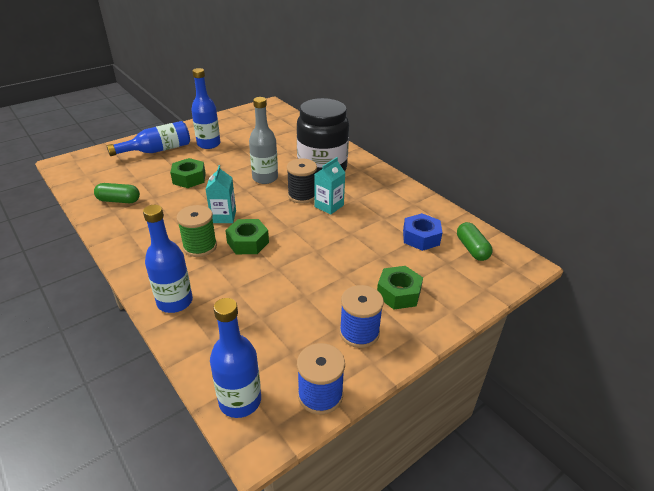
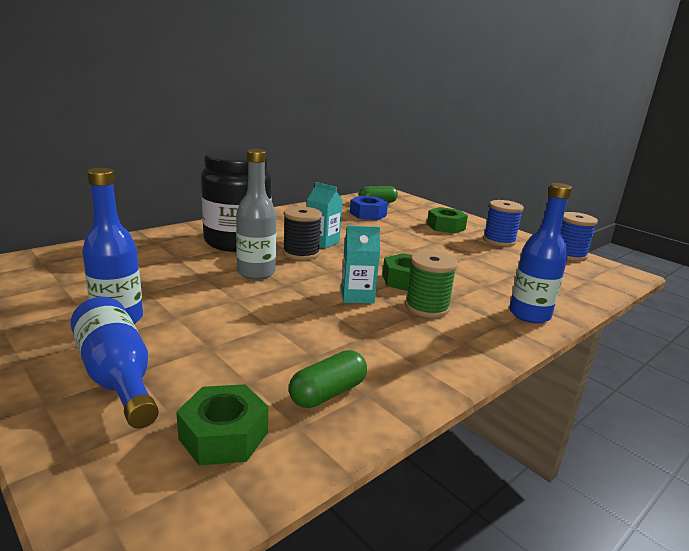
camera: 95 degrees left, 15 degrees down
(119, 200) = (328, 393): green capsule -> green capsule turned 45 degrees clockwise
(189, 178) = (250, 328): green nut -> green nut (223, 435)
(240, 401) = (605, 279): blue bottle -> none

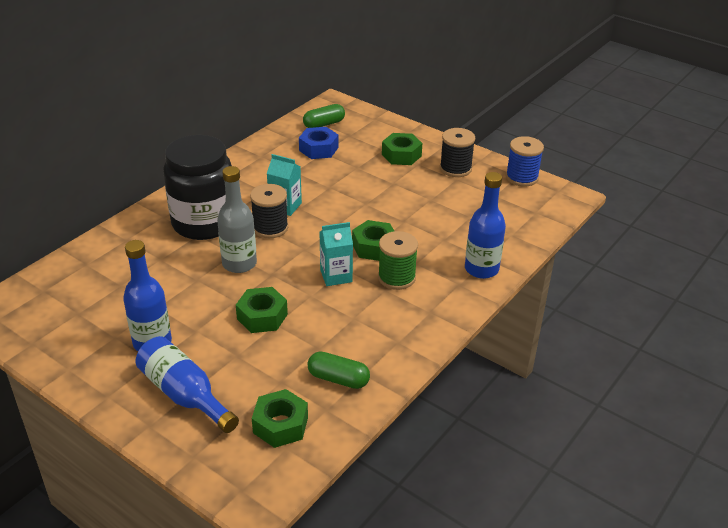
camera: 10 degrees left, 15 degrees up
(258, 316) = (262, 316): none -> green nut
(328, 393) = (338, 379): green capsule -> green capsule turned 75 degrees clockwise
(499, 241) = (455, 168): blue spool -> black spool

